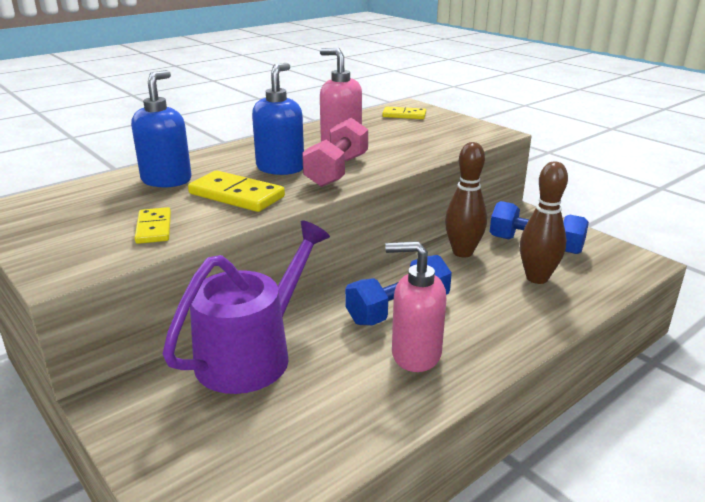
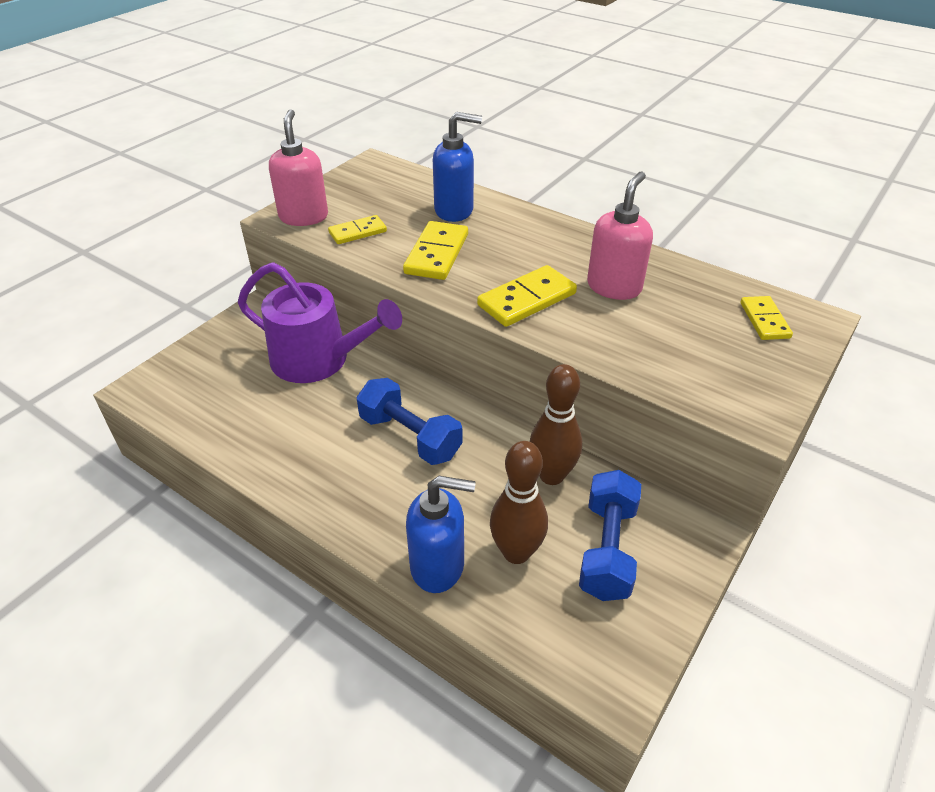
camera: 75 degrees right, 15 degrees up
(280, 168) = (515, 263): blue soap dispenser -> blue soap dispenser (438, 566)
(337, 171) = (527, 299): pink dumbbell -> yellow domino
(415, 354) = (337, 459): pink soap dispenser -> pink soap dispenser (304, 217)

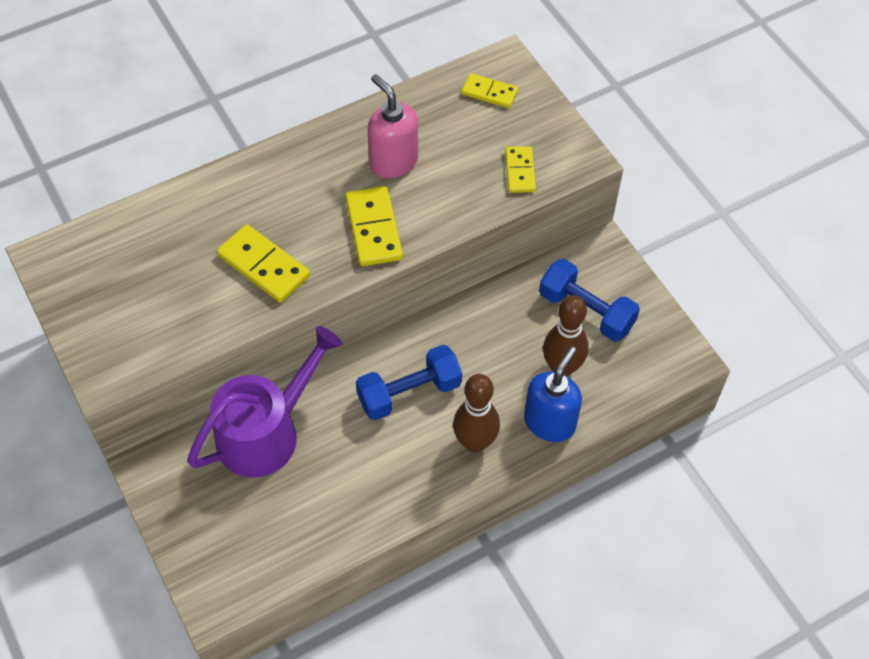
camera: 65 degrees left, 15 degrees up
(304, 217) = (120, 355): pink soap dispenser -> none
(357, 232) = (182, 316): yellow domino -> yellow domino (520, 171)
(454, 211) = (198, 223): blue soap dispenser -> none
(551, 475) = (503, 312): brown bowling pin -> brown bowling pin (475, 442)

